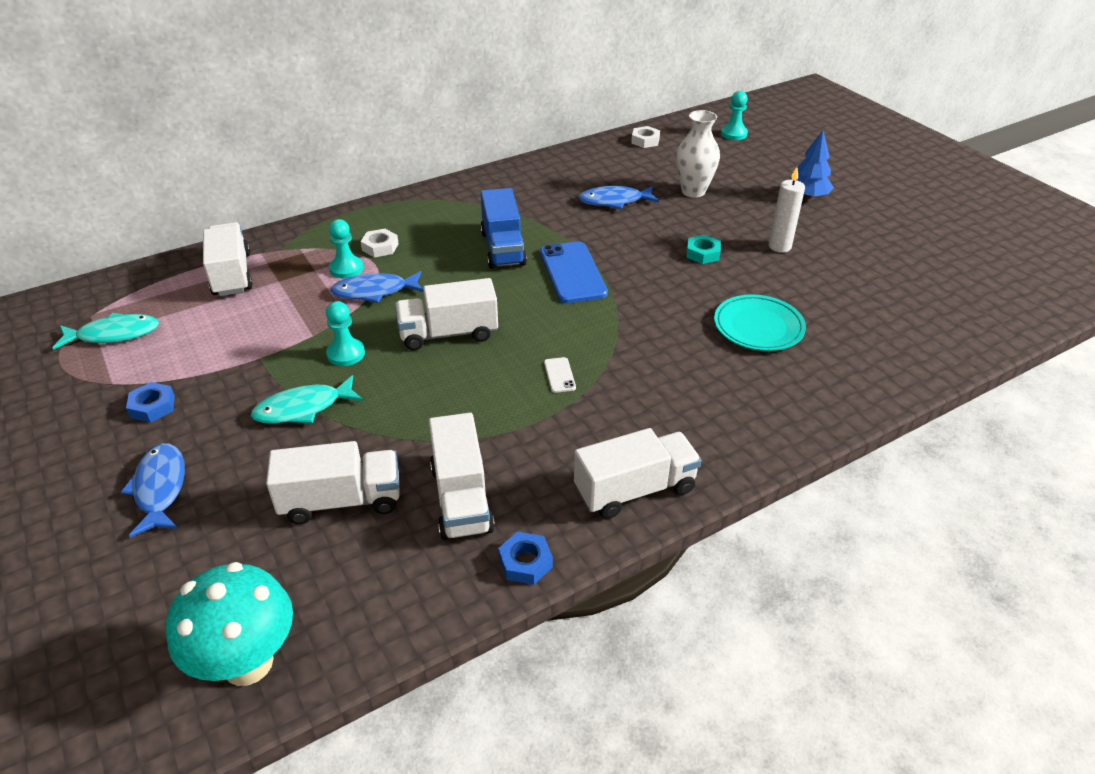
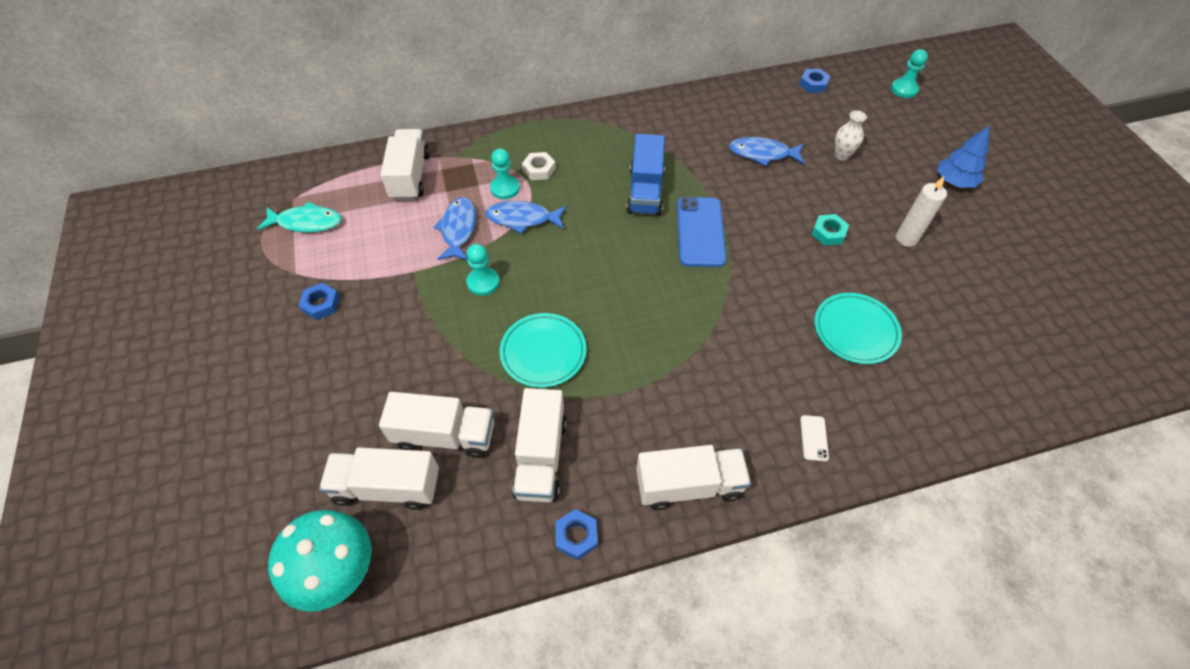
camera: 15 degrees right, 15 degrees up
(160, 488) = (310, 388): blue fish -> blue fish (458, 229)
(303, 408) = (436, 333): turquoise fish -> none
(434, 403) = (543, 352): none -> turquoise plate
(448, 333) = (573, 279): white truck -> white truck (387, 487)
(559, 375) = (657, 346): white phone -> white phone (814, 438)
(645, 141) = (813, 84): white nut -> blue nut
(693, 191) = (842, 155): white vase -> white vase, size x0.63

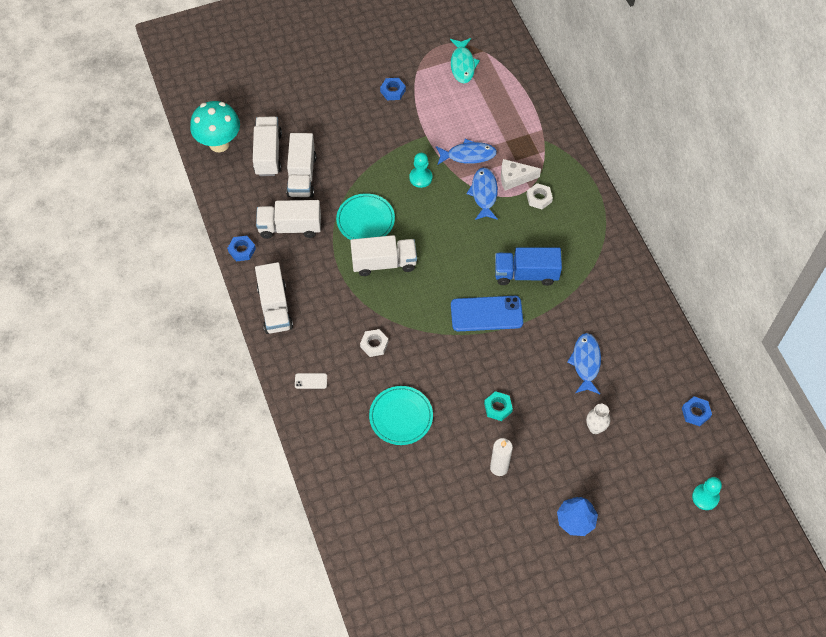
camera: 85 degrees right, 5 degrees up
(410, 177) = (517, 116): white truck -> white truck (384, 263)
(505, 188) = (514, 178): turquoise pawn -> white cheese
(749, 354) = (374, 344): none -> white nut

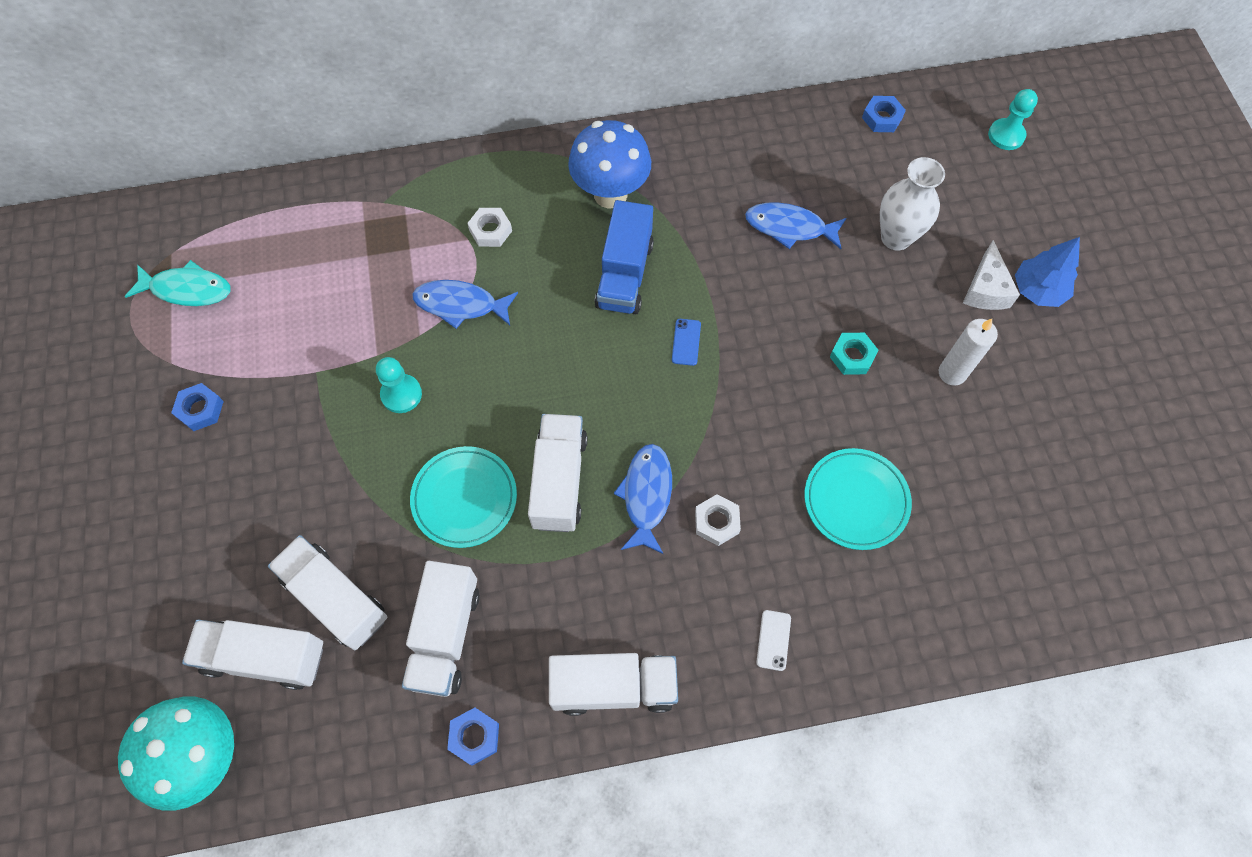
camera: 80 degrees left, 5 degrees up
(302, 176) = (336, 598): white truck -> white truck turned 150 degrees counterclockwise
(468, 155) = (378, 314): blue fish -> blue fish (646, 495)
(486, 314) = (686, 342): blue phone -> blue phone, size x0.44
(514, 178) = (443, 257): white cheese -> white cheese (985, 289)
(583, 257) = (610, 194): none -> blue mushroom
(595, 428) = (896, 237): white vase -> white vase, size x1.58

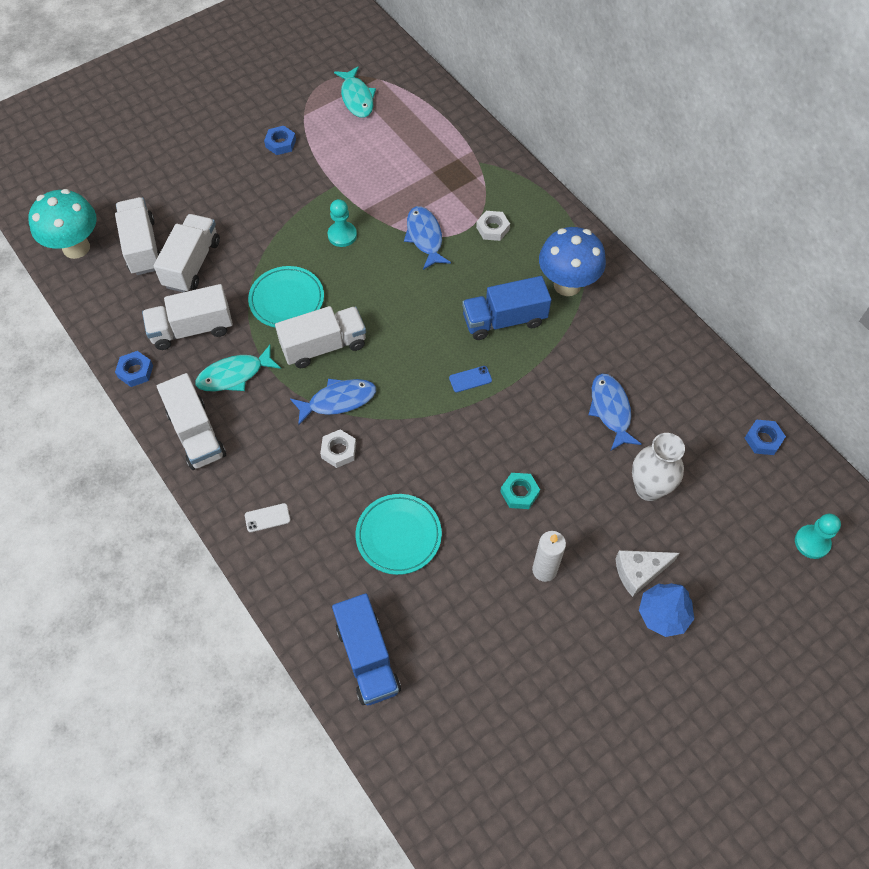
camera: 65 degrees right, 5 degrees down
(547, 606) = (234, 375): none -> turquoise fish
(993, 594) = (367, 657): none -> blue truck

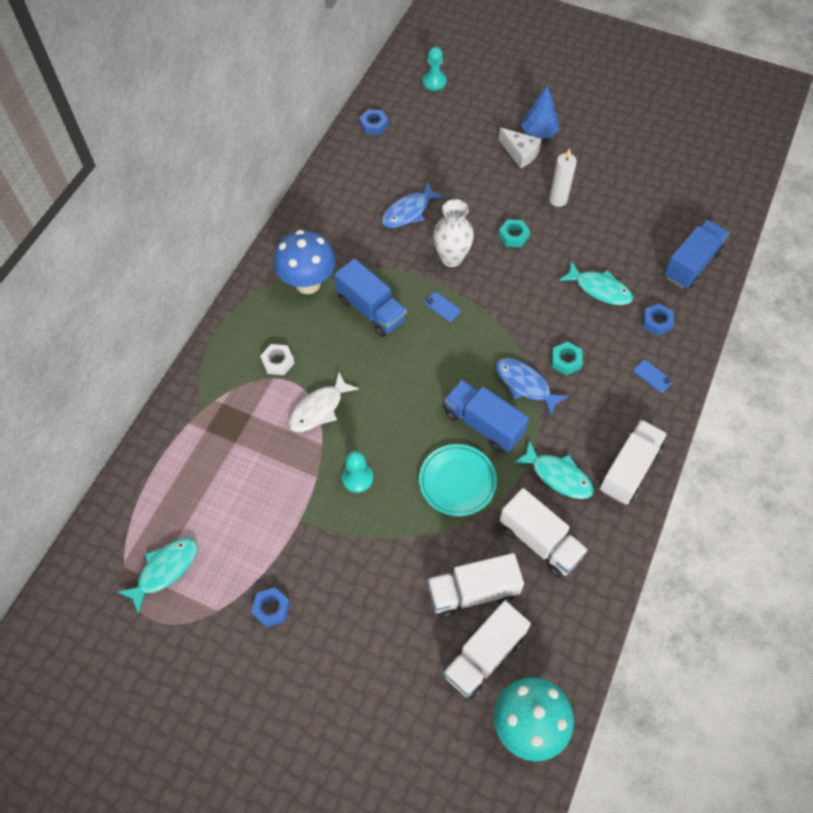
camera: 120 degrees left, 0 degrees up
(135, 371) = (613, 560): blue nut -> blue nut (657, 322)
(267, 518) = (652, 376): white phone -> blue phone
(324, 346) = (483, 424): white truck -> blue truck
(338, 451) = (566, 360): white nut -> turquoise nut
(398, 535) = (599, 289): turquoise plate -> turquoise fish
(425, 237) = (319, 409): blue fish -> white fish
(648, 488) = (456, 169): white vase -> white vase (451, 258)

